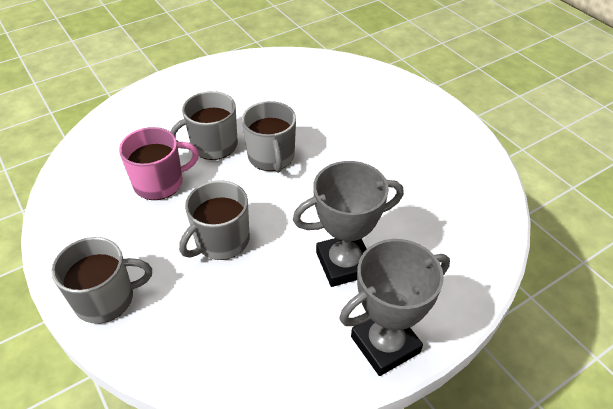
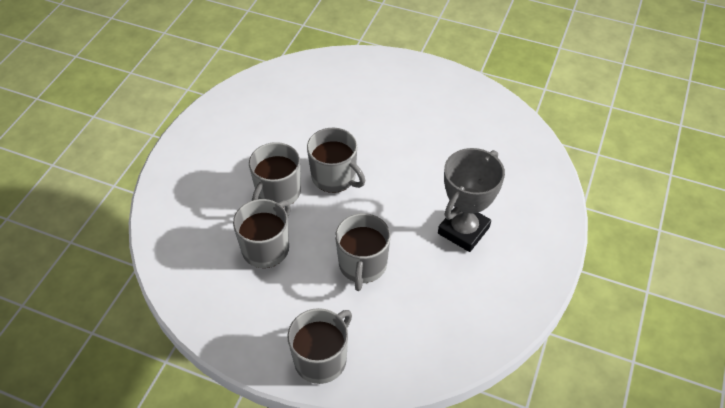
camera: 35 degrees left, 5 degrees up
(160, 183) = (266, 248): pink mug -> grey mug
(385, 344) = (536, 269): grey trophy -> none

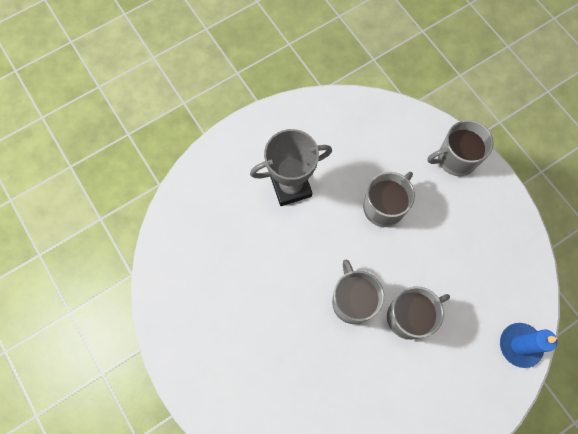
camera: 145 degrees left, 20 degrees up
(164, 225) = (520, 345): none -> blue candle
(266, 248) = (447, 268): grey mug -> none

